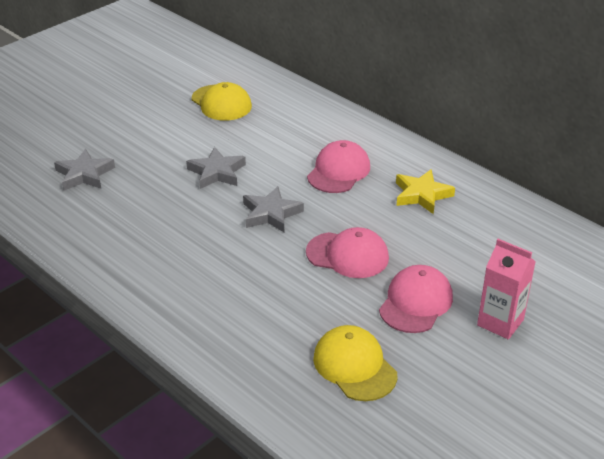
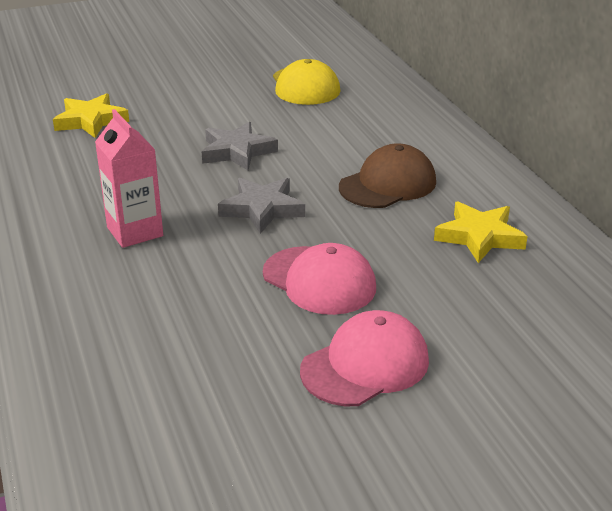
camera: 25 degrees right, 5 degrees down
(84, 174) = (91, 121): grey star -> yellow star
(338, 171) = (388, 184): pink cap -> brown cap
(354, 366) = (211, 420): yellow cap -> none
(500, 322) = (472, 430): pink carton -> pink carton (135, 232)

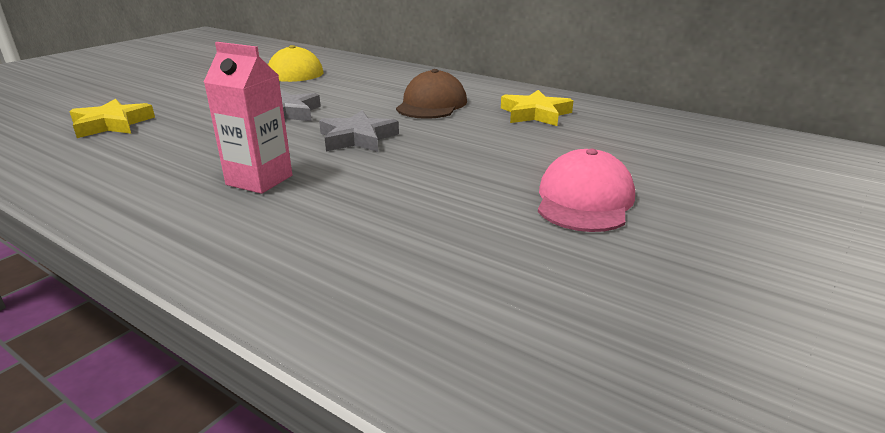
camera: 35 degrees left, 5 degrees down
(319, 280) = (468, 164): pink cap -> none

